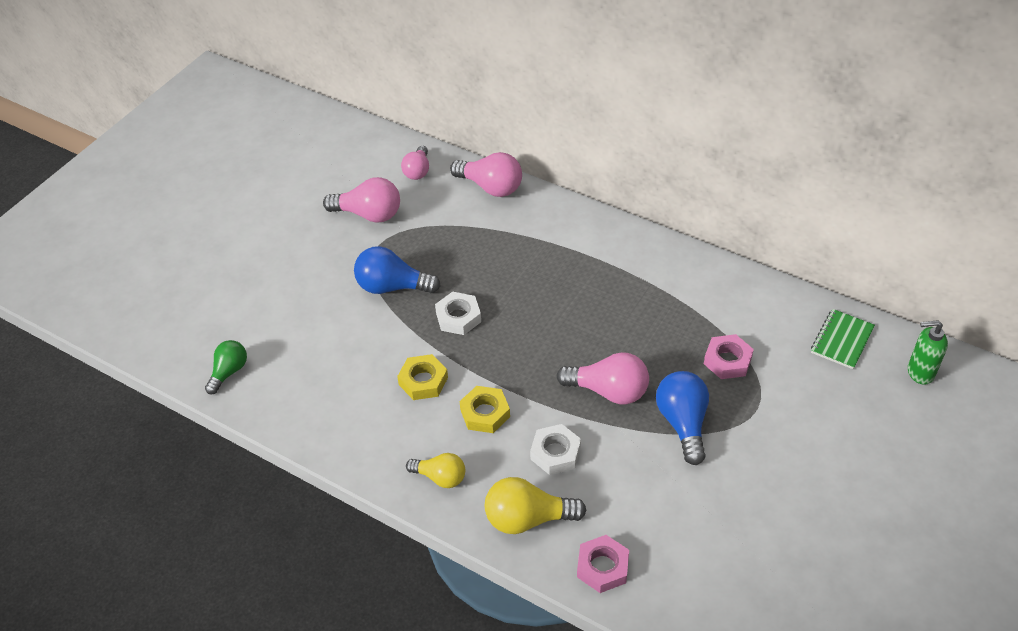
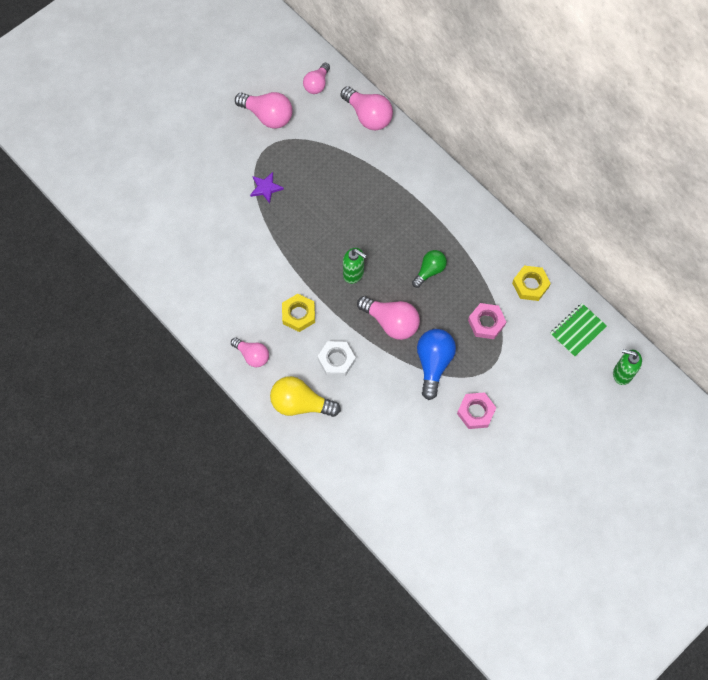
camera: 15 degrees right, 20 degrees up
(229, 372) = (131, 228): green light bulb -> green light bulb (429, 271)
(392, 287) = (266, 188): blue light bulb -> purple star
(423, 381) = (264, 275): yellow nut -> yellow nut (530, 285)
(440, 477) = (252, 355): yellow light bulb -> pink light bulb
(458, 317) = (305, 229): white nut -> none
(538, 350) = (353, 274): none -> green soap dispenser
(602, 567) = (337, 453): pink nut -> pink nut (476, 412)

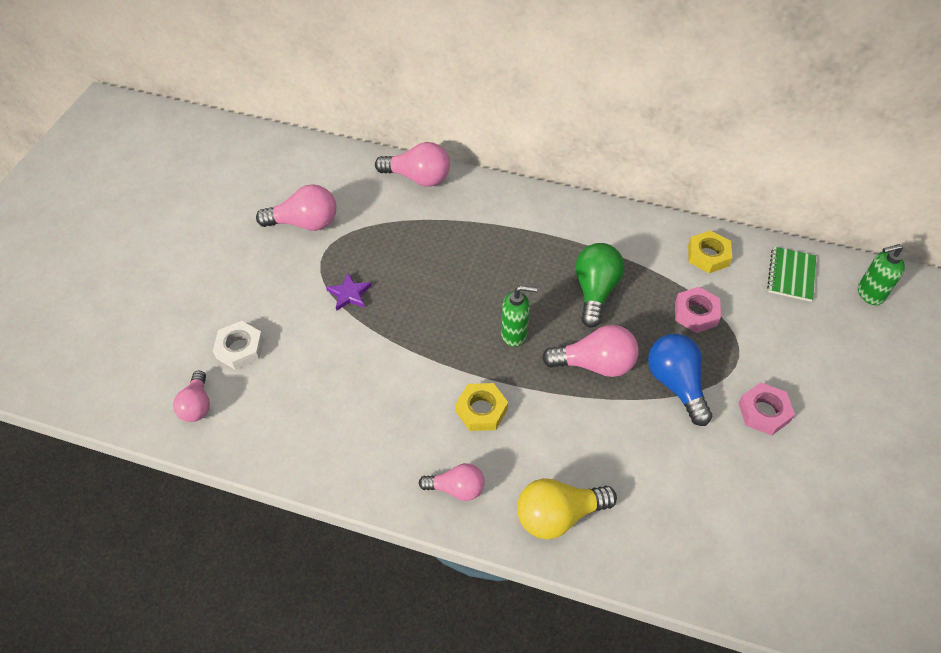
camera: 30 degrees left, 15 degrees down
(317, 84) = (342, 172): pink light bulb -> pink light bulb (197, 405)
(336, 360) = (564, 439): white nut -> white nut (240, 349)
(429, 271) = (595, 291): green light bulb -> green light bulb, size x1.55

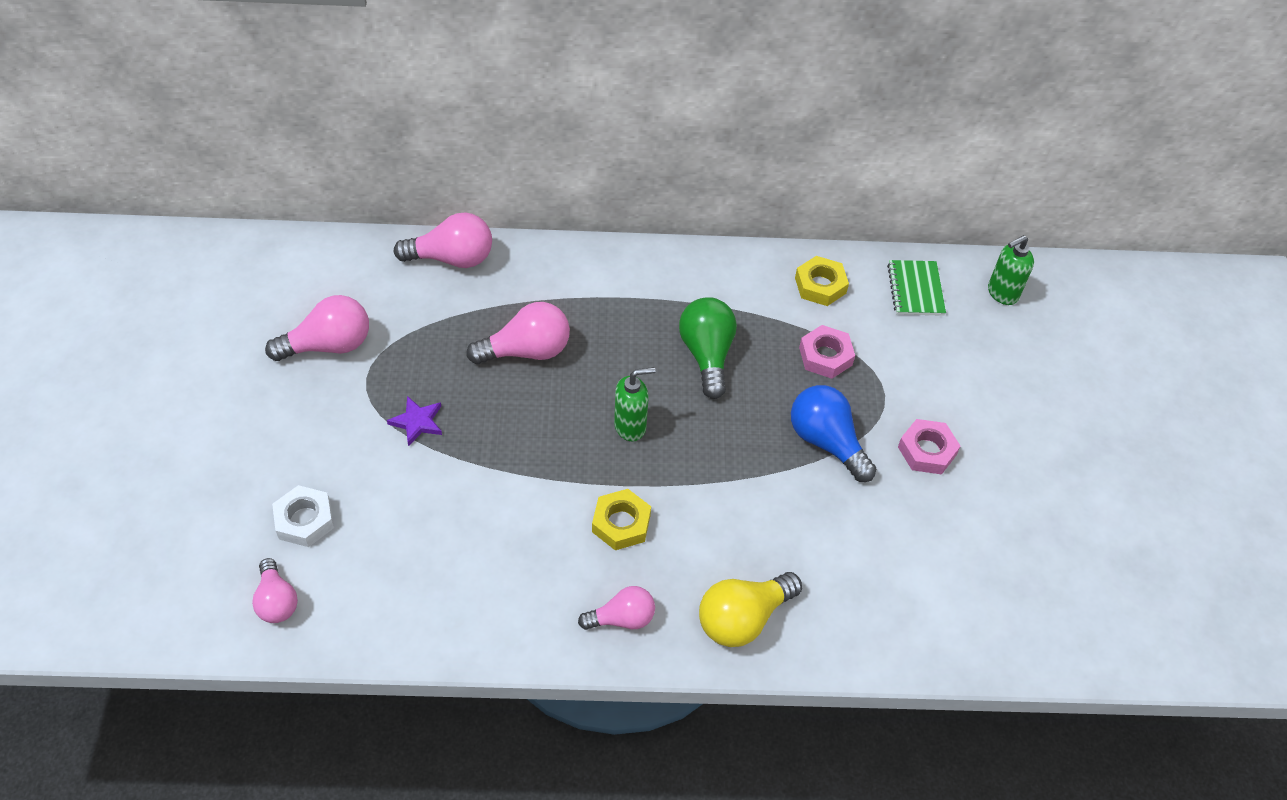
camera: 20 degrees left, 0 degrees up
(595, 364) = (732, 440): pink light bulb -> pink light bulb (526, 351)

